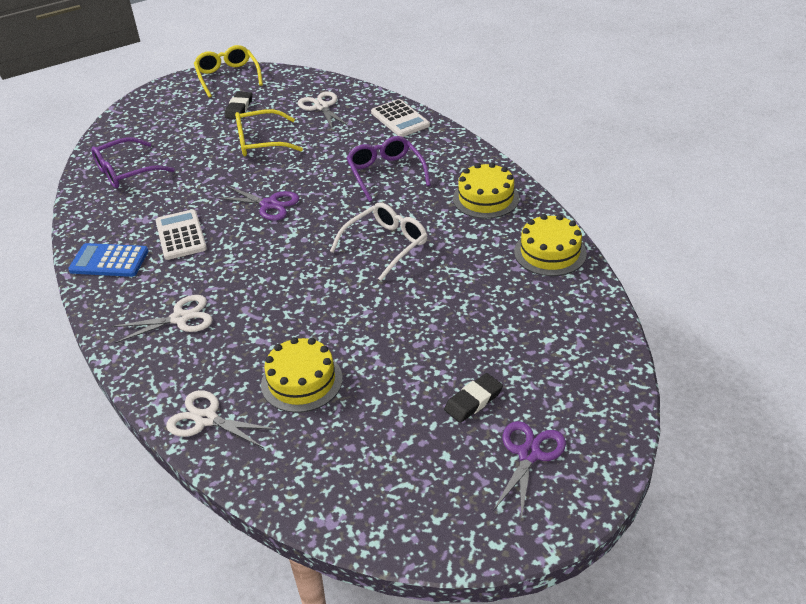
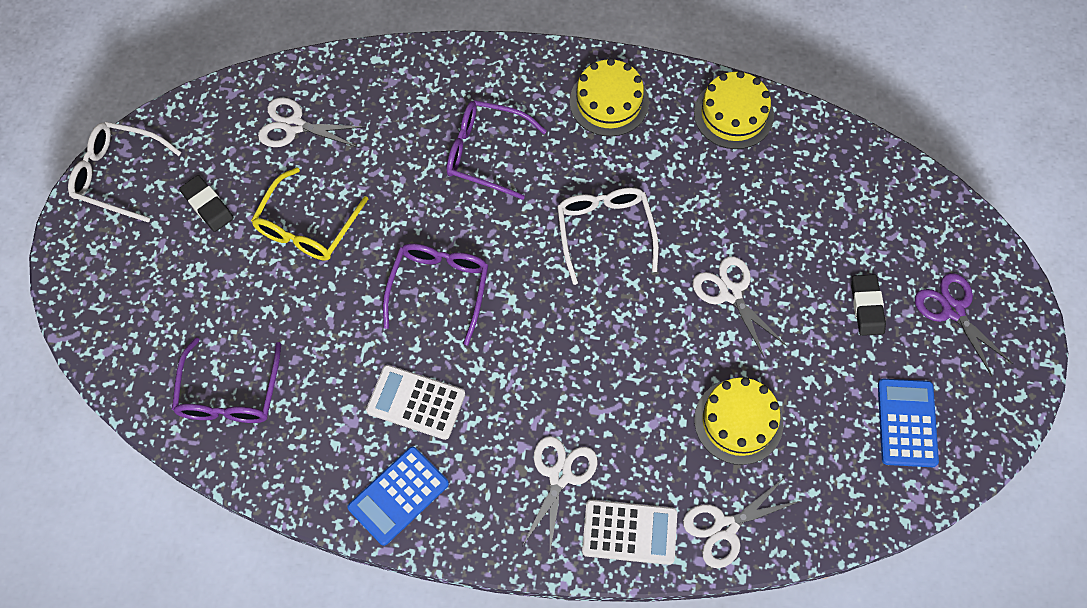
camera: 55 degrees left, 25 degrees up
(228, 77) = (119, 175): yellow glasses -> white glasses
(269, 204) = (439, 289): purple scissors -> purple glasses
(393, 479) = (906, 423): none -> blue calculator
(400, 119) = (397, 73): white calculator -> white calculator (629, 532)
(403, 324) = (730, 293): none -> white scissors

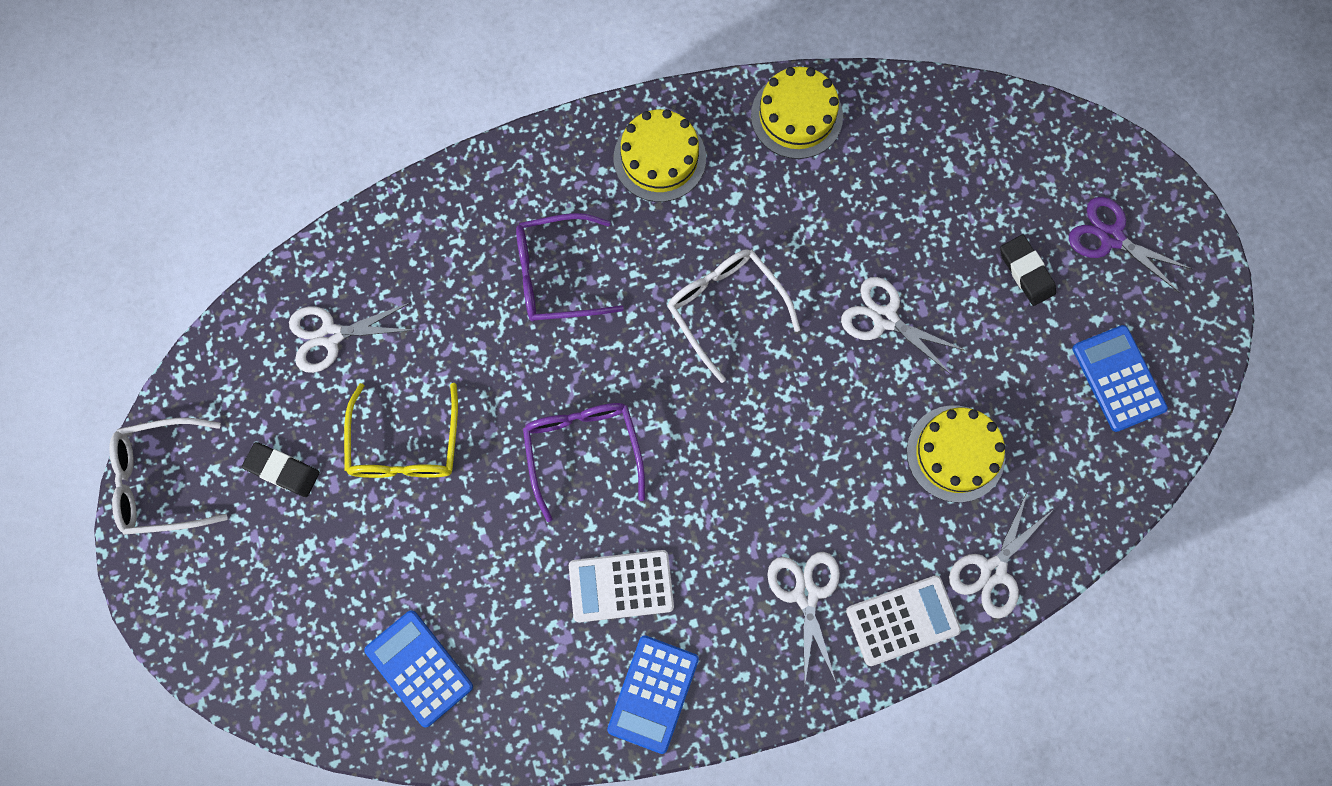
camera: 25 degrees left, 10 degrees up
(229, 393) = (419, 668): purple glasses -> blue calculator

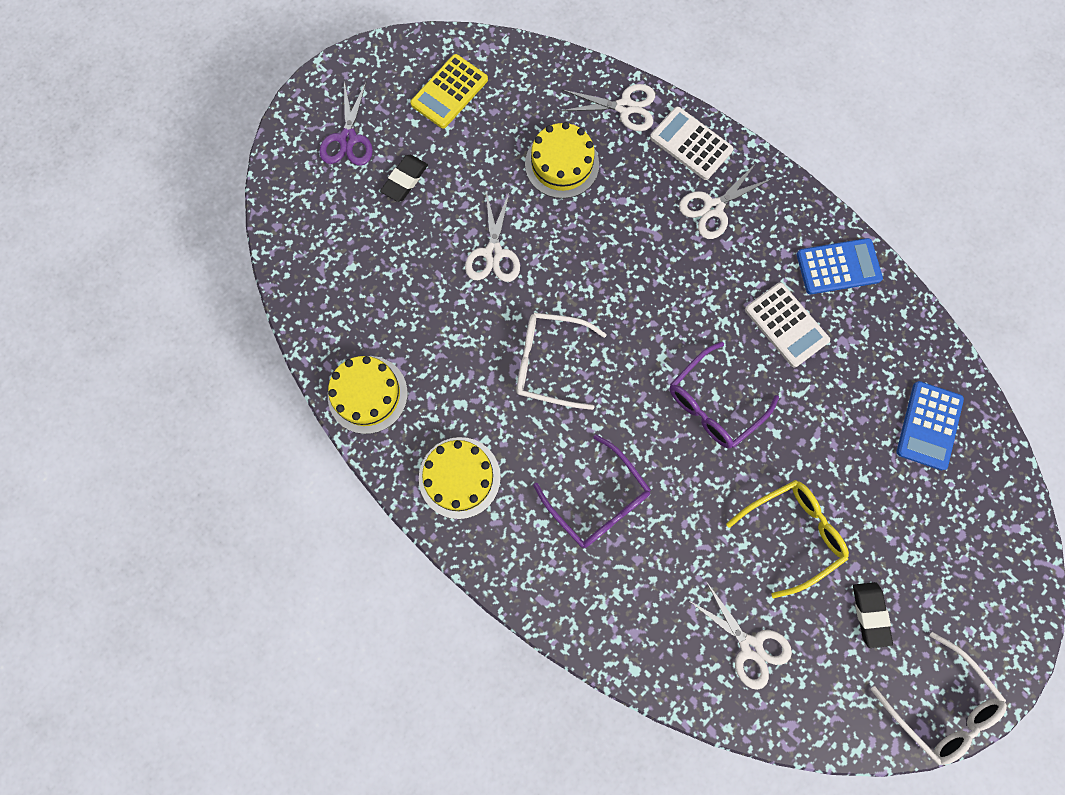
camera: 120 degrees left, 0 degrees up
(726, 309) = (550, 363): white glasses -> white glasses turned 75 degrees clockwise
(1118, 378) = (449, 92): blue calculator -> yellow calculator

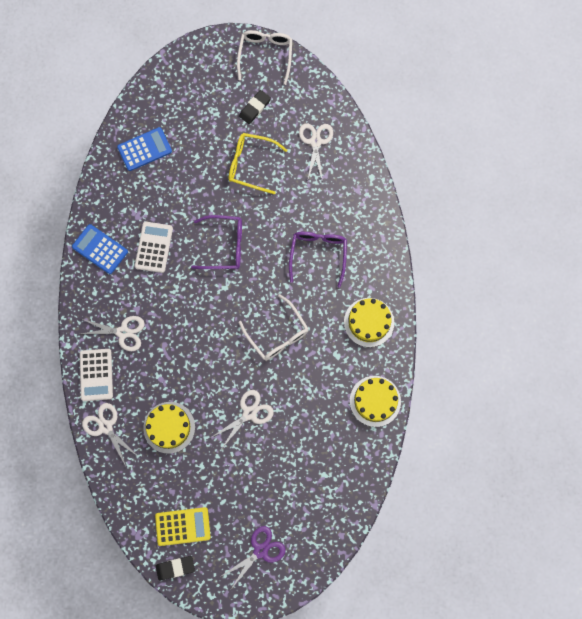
camera: 135 degrees left, 0 degrees up
(405, 180) = (254, 497): black eraser -> black eraser (175, 568)

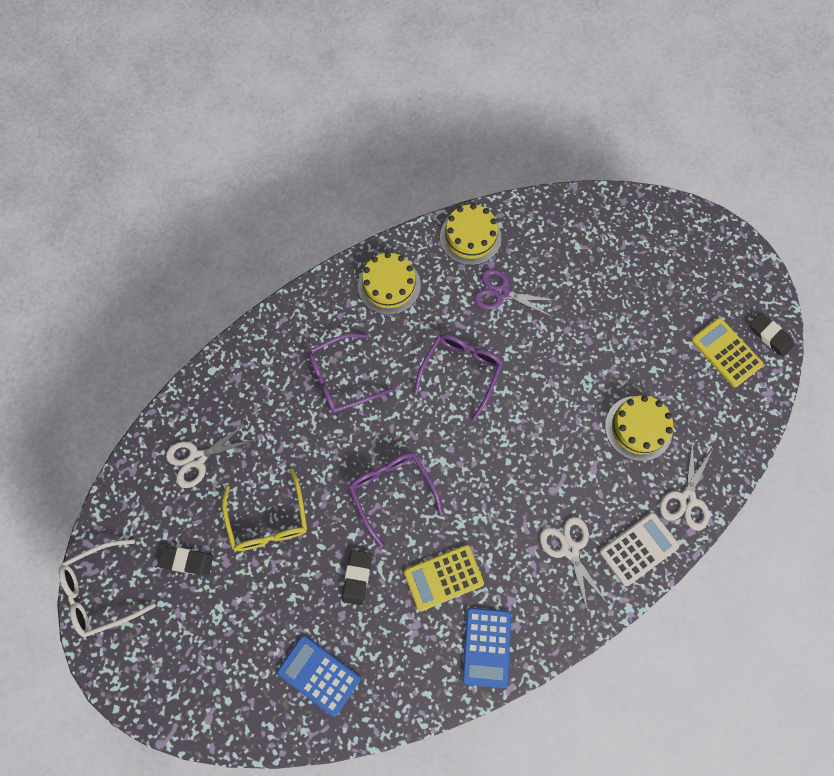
camera: 120 degrees left, 5 degrees down
(153, 247) = (443, 578): white calculator -> yellow calculator
(185, 198) = (357, 577): none -> black eraser
(249, 413) = (566, 352): white scissors -> none
(260, 551) = (692, 265): purple scissors -> purple scissors (501, 293)
(277, 334) = (460, 372): white glasses -> purple glasses

